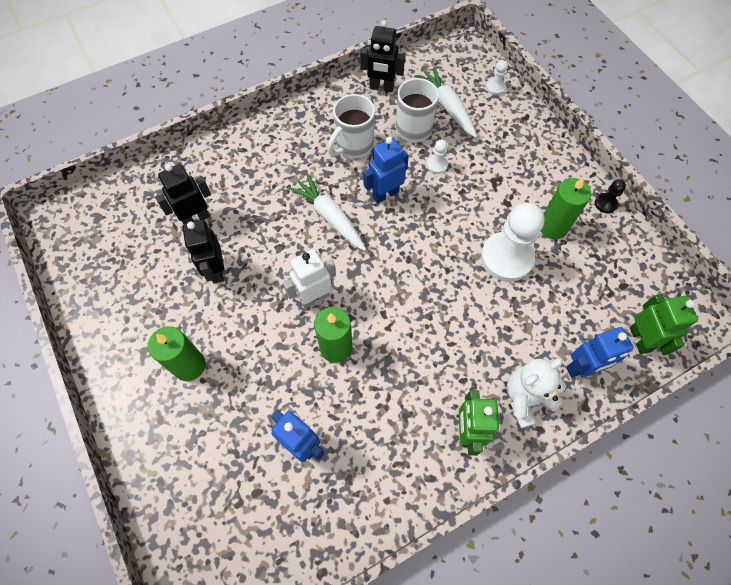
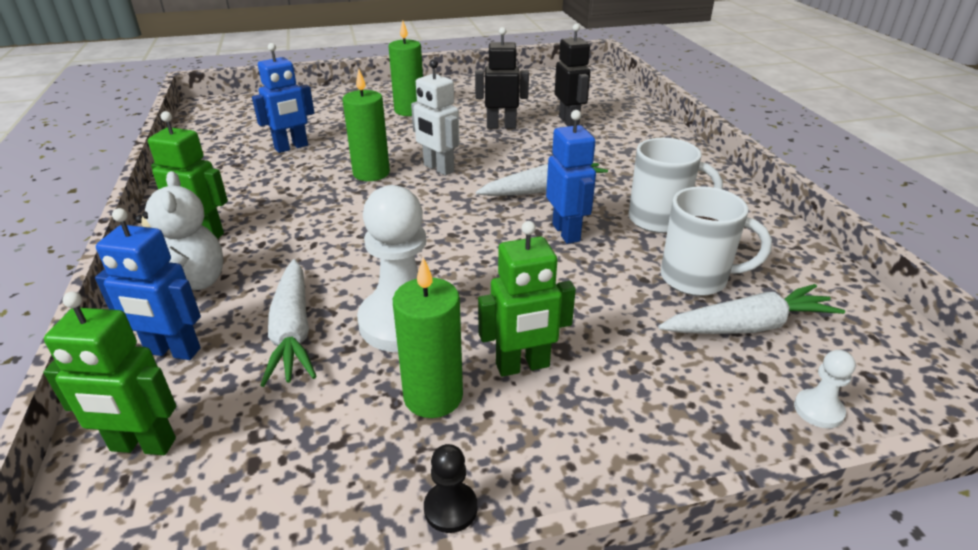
camera: 105 degrees right, 30 degrees down
(314, 297) = (438, 169): white robot -> white robot turned 150 degrees clockwise
(353, 146) = (660, 220): white mug -> white mug turned 135 degrees clockwise
(381, 87) = (789, 262): black robot -> none
(437, 165) = (611, 288): white pawn -> none
(516, 195) = (523, 366): none -> green robot
(539, 312) = (293, 331): none -> white carrot
(581, 368) = (173, 351): blue robot -> blue robot turned 75 degrees counterclockwise

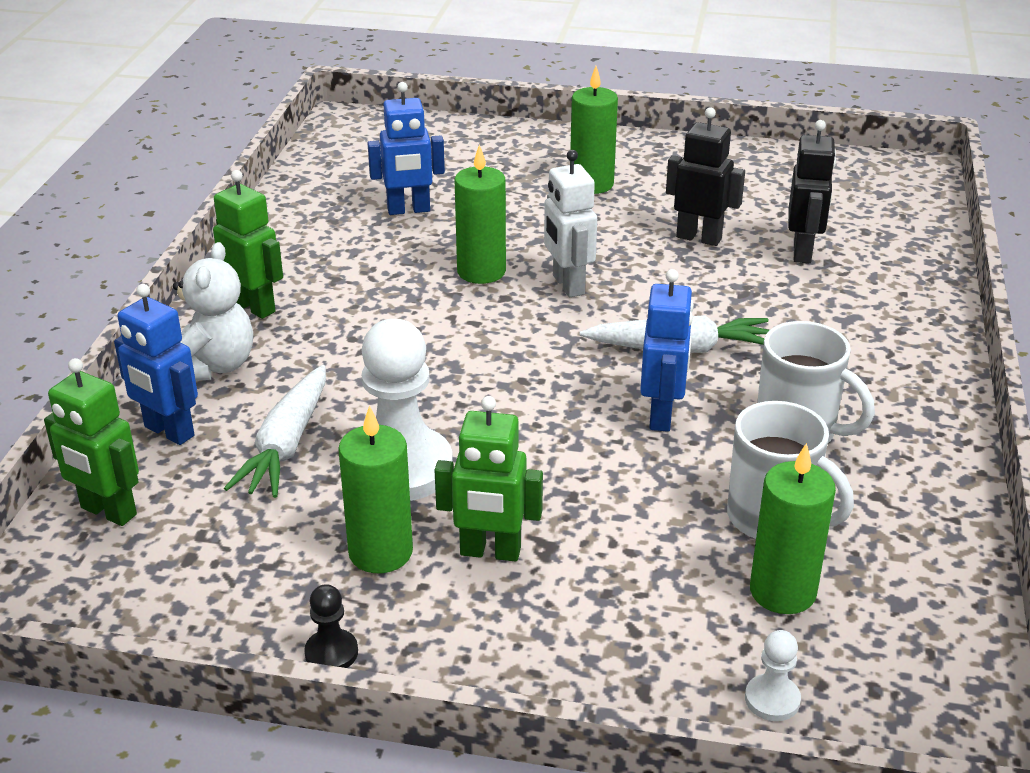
camera: 25 degrees right, 0 degrees up
(748, 326) = (782, 591): white carrot -> green candle

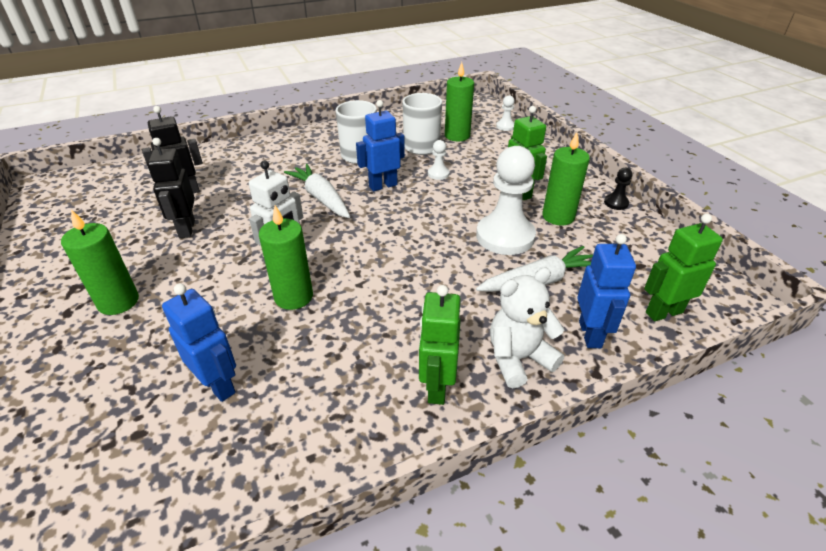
camera: 125 degrees left, 5 degrees up
(108, 512) = (663, 312): green robot -> green robot turned 105 degrees counterclockwise
(644, 490) = (438, 174): none -> white pawn

